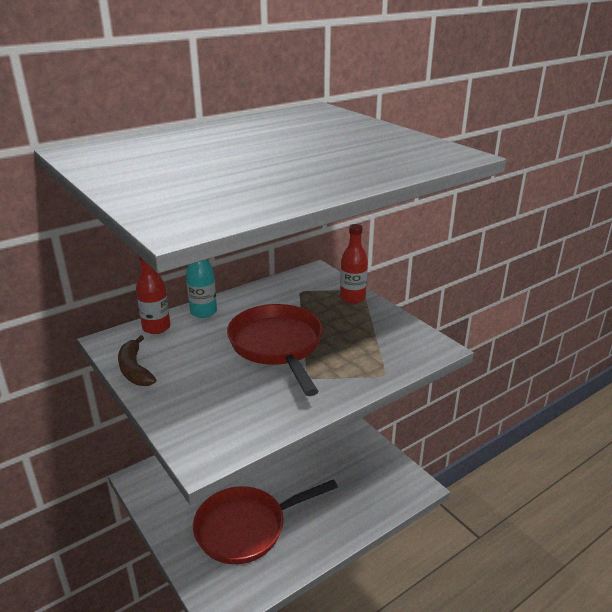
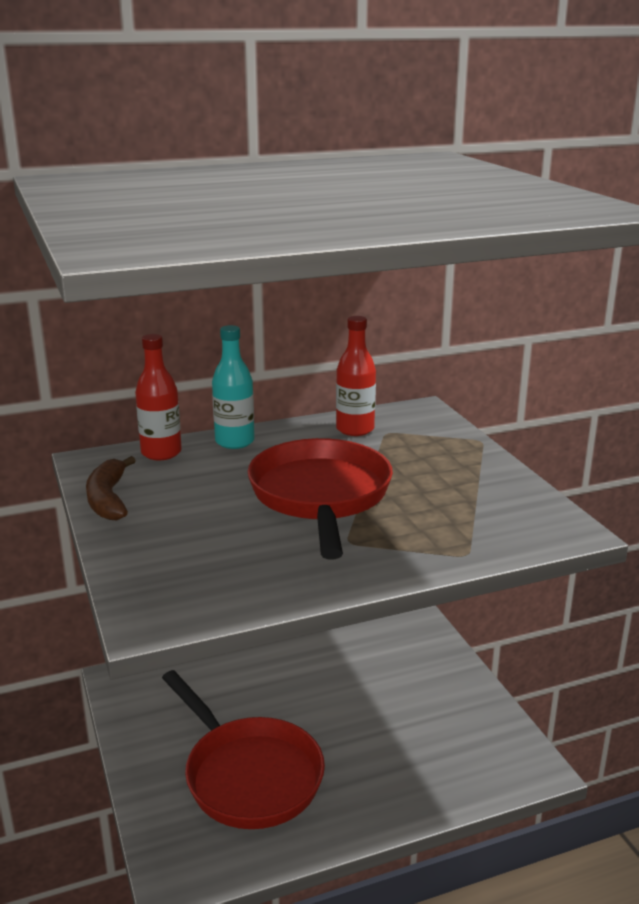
camera: 15 degrees right, 5 degrees down
(246, 528) = (249, 775): red pan -> red pan turned 120 degrees counterclockwise
(352, 298) = (462, 449): red bottle -> red bottle (355, 429)

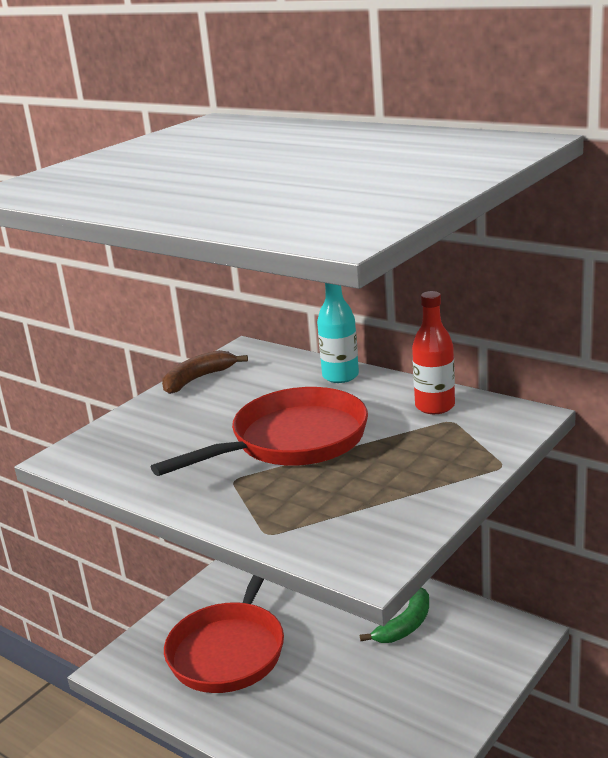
camera: 60 degrees right, 0 degrees up
(161, 453) = (286, 363): red bottle -> none
(337, 659) = (405, 625): none -> green banana

